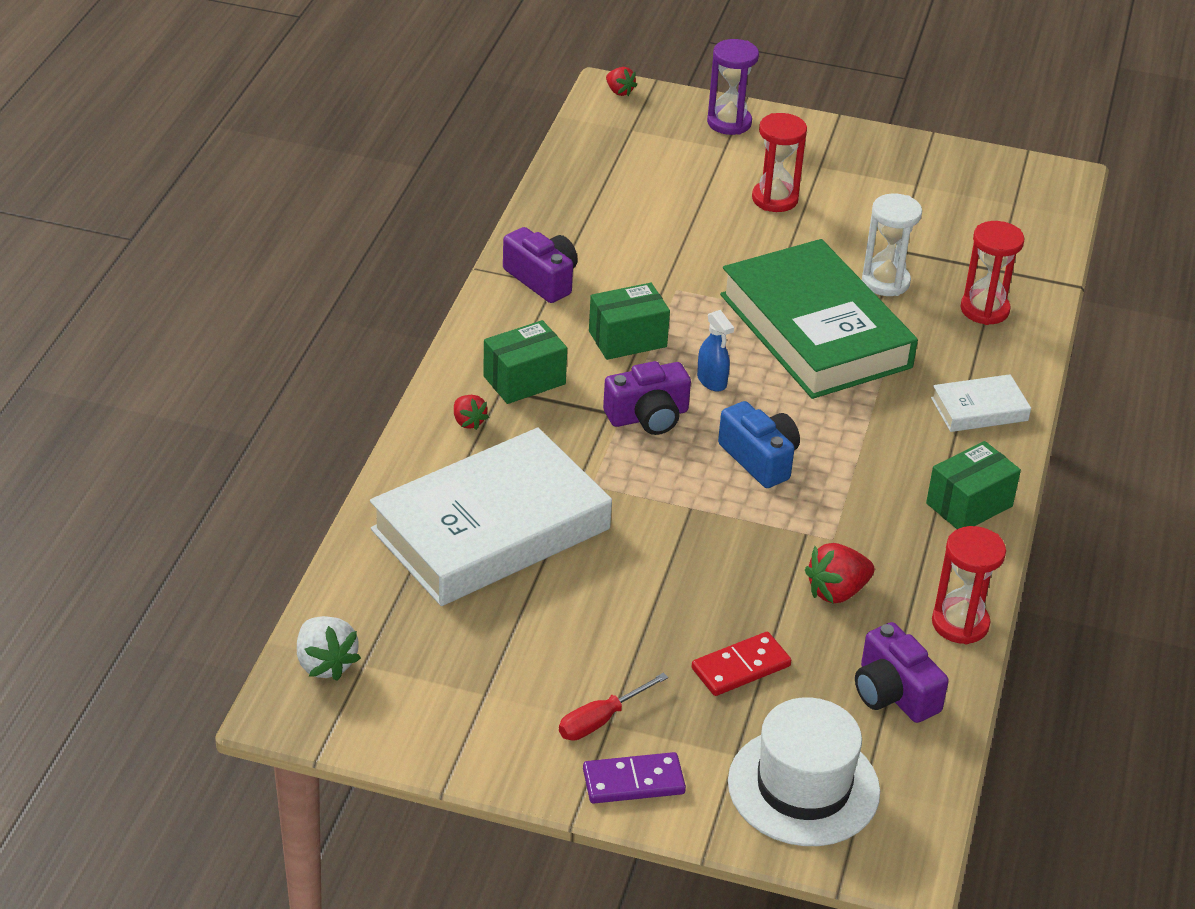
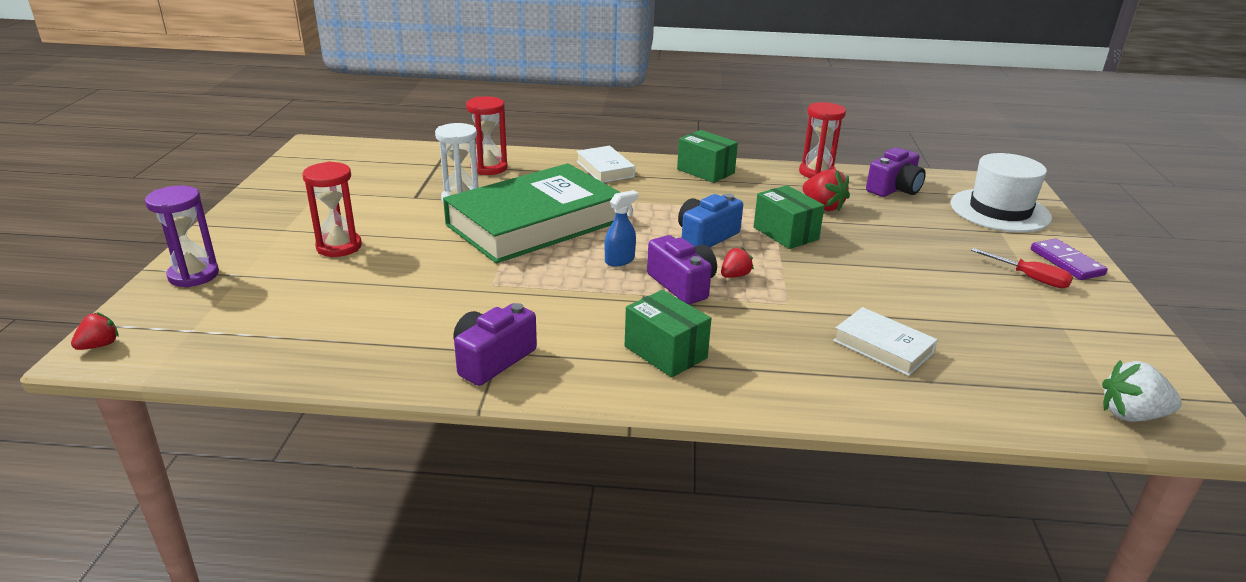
camera: 100 degrees left, 10 degrees down
(325, 663) = (1131, 415): white strawberry -> white strawberry turned 135 degrees counterclockwise
(468, 422) = (747, 378): red strawberry -> red strawberry (735, 276)
(491, 529) = (883, 347): white book -> white book, size x0.45
(627, 339) = (577, 303): green box -> green box (785, 233)
(741, 667) = (924, 233): red domino -> none

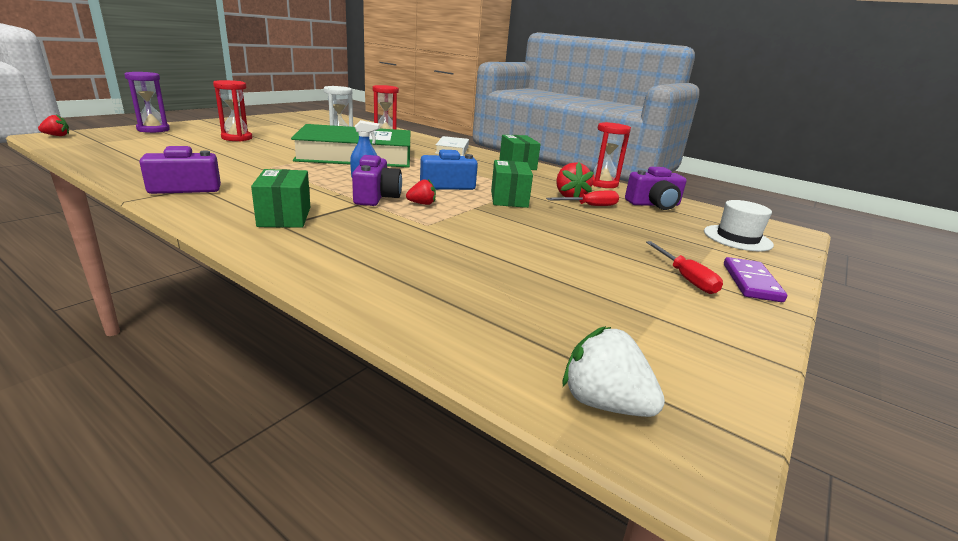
camera: 30 degrees right, 5 degrees down
(856, 214) = (590, 206): none -> red screwdriver
(883, 347) = (445, 266): white book -> none
(1000, 211) = (737, 238): white hat -> white hat, size x0.66

